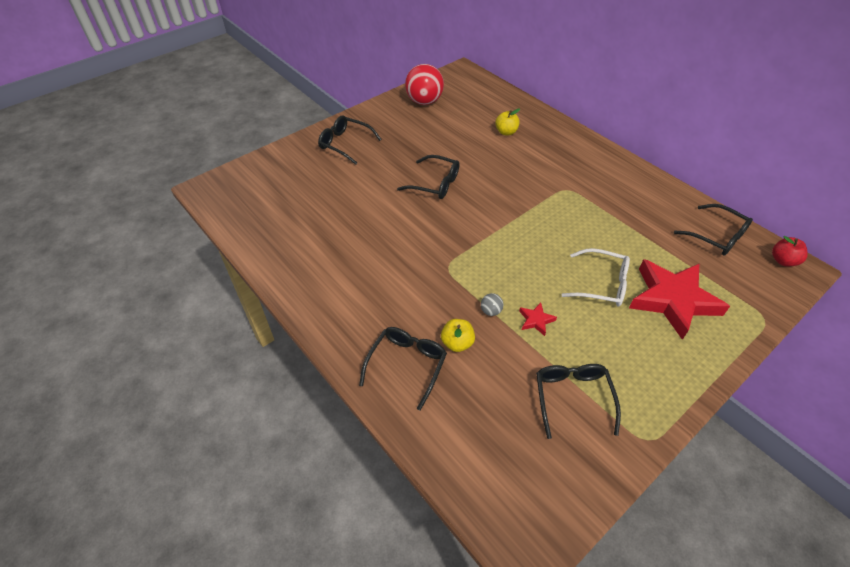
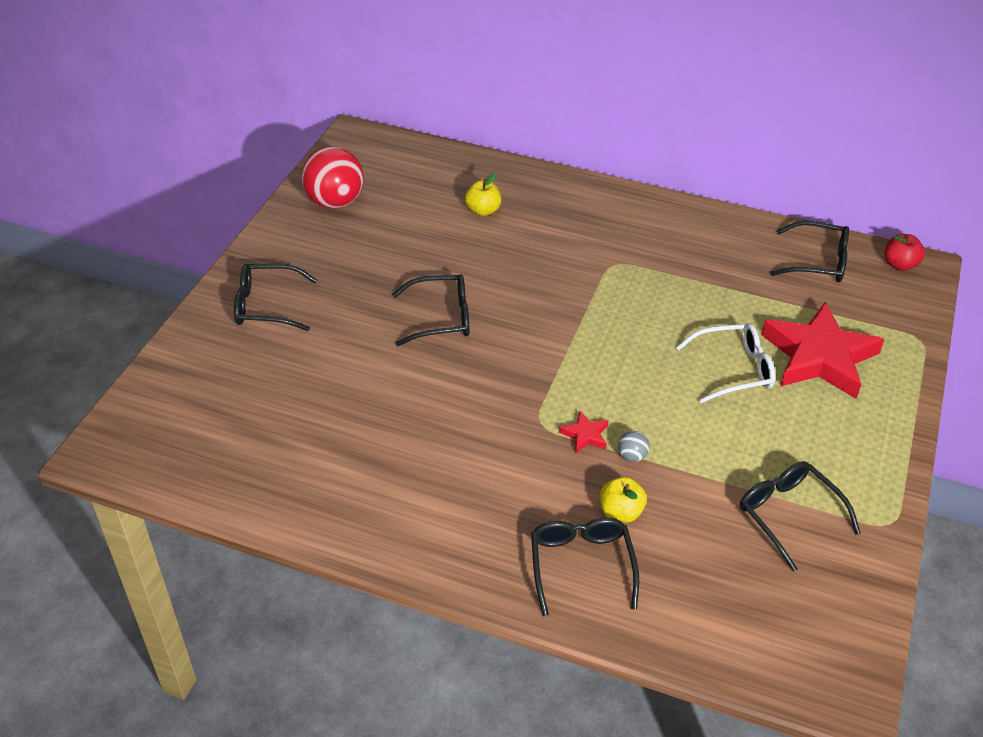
camera: 30 degrees left, 5 degrees down
(536, 320) = (690, 444): red star -> red star (585, 435)

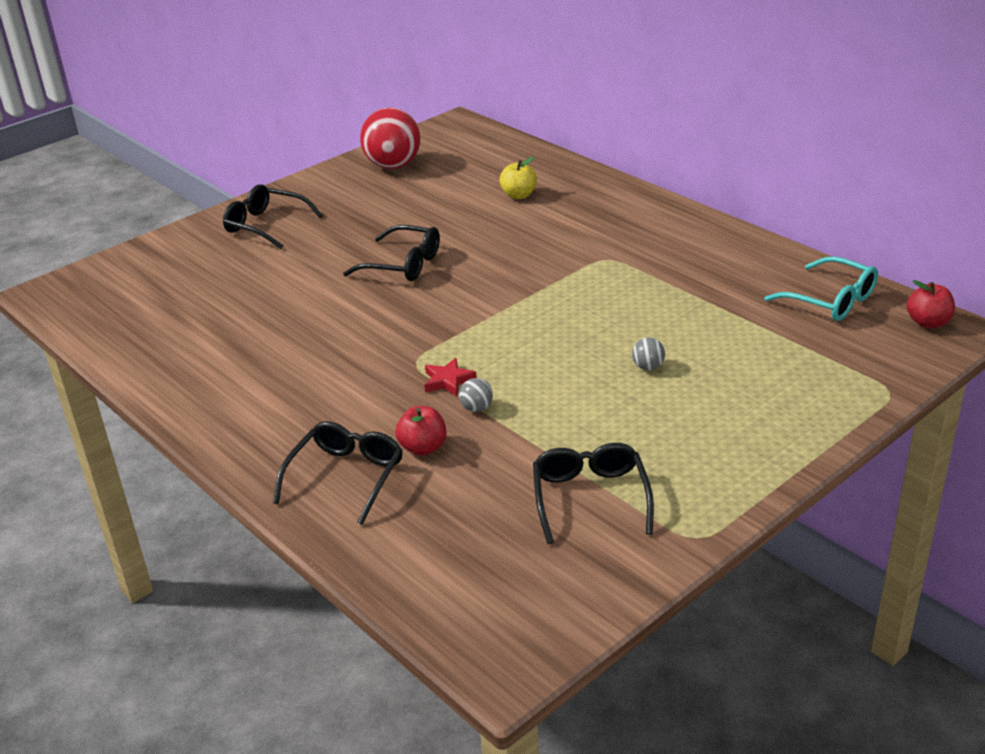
camera: 30 degrees right, 10 degrees down
(620, 512) = (423, 448): yellow apple -> red apple
(733, 370) = (648, 367): white glasses -> grey ball
(817, 261) = (830, 300): black glasses -> turquoise glasses
(819, 357) = (754, 378): red star -> none

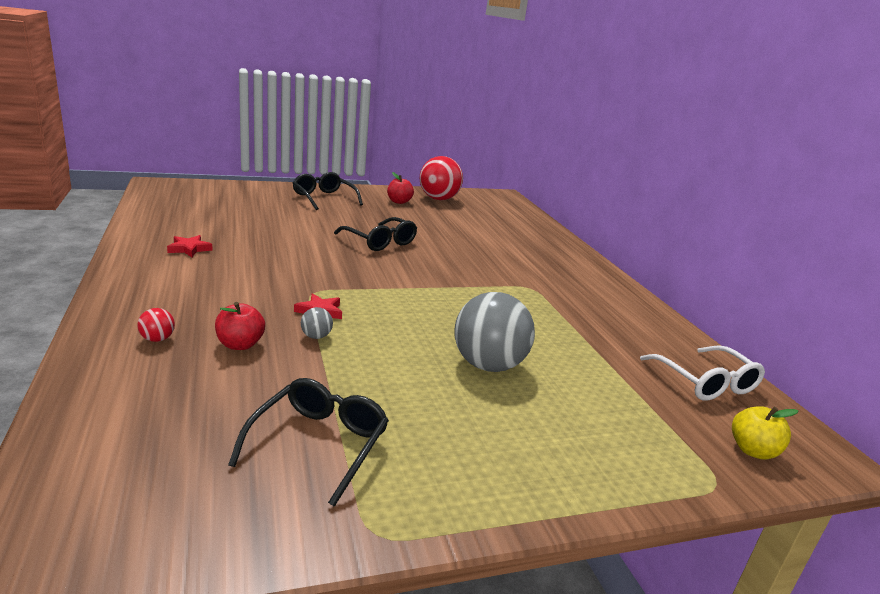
camera: 20 degrees right, 10 degrees down
(225, 368) = (189, 249): none -> red star
(346, 477) = (157, 339): black glasses -> red ball
(518, 195) = (503, 236): yellow apple -> yellow apple (752, 450)
(648, 367) = (488, 365): grey ball -> grey ball, size x2.44
(830, 300) = (705, 382): turquoise glasses -> white glasses
(928, 322) = (800, 438): red apple -> red apple (399, 202)

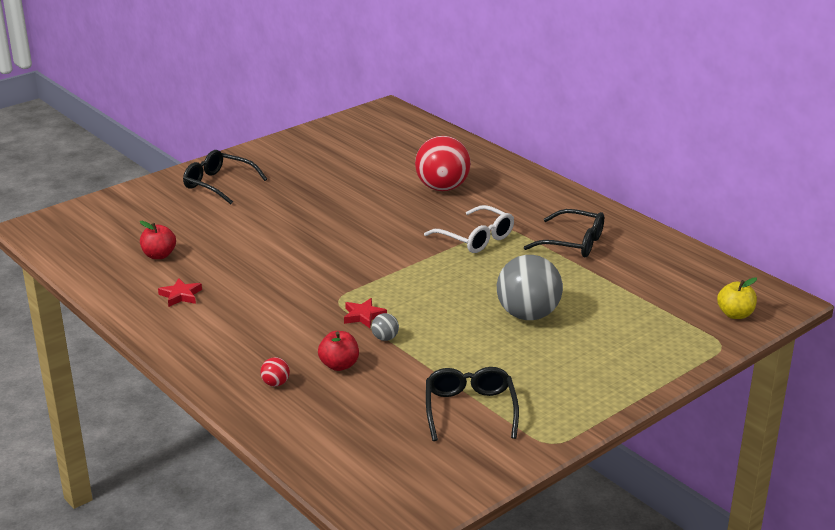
camera: 20 degrees left, 5 degrees up
(380, 241) = (332, 223): black glasses -> black glasses (573, 243)
(399, 202) = (296, 161): red apple -> red apple (159, 255)
(438, 199) = (330, 141): red ball -> red ball (442, 188)
(705, 382) = (685, 272): white glasses -> white glasses (476, 238)

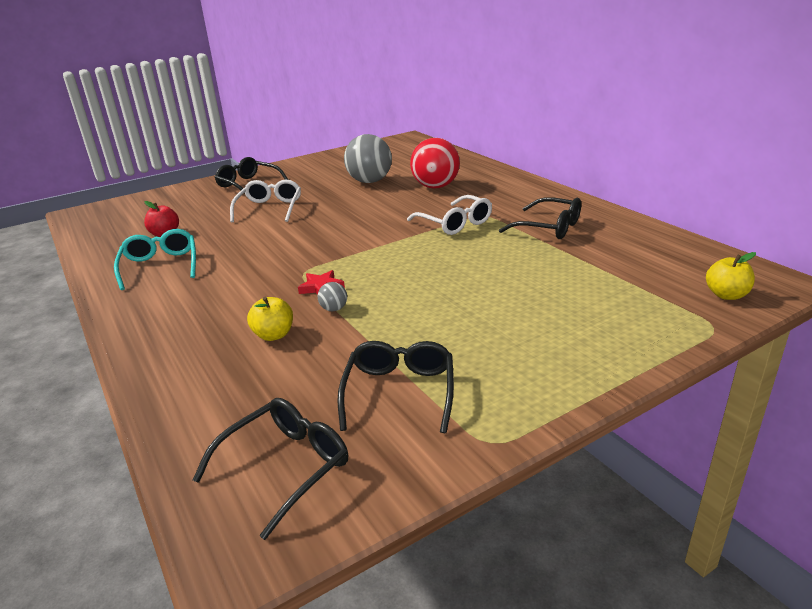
camera: 10 degrees right, 0 degrees up
(180, 295) = (160, 266): red star -> turquoise glasses
(262, 220) = (269, 208): none -> white glasses
(275, 383) = (197, 352): red ball -> none
(339, 365) = (274, 335): red apple -> yellow apple
(399, 468) = (285, 467): none -> black glasses
(528, 315) = (491, 290): grey ball -> grey ball (369, 181)

